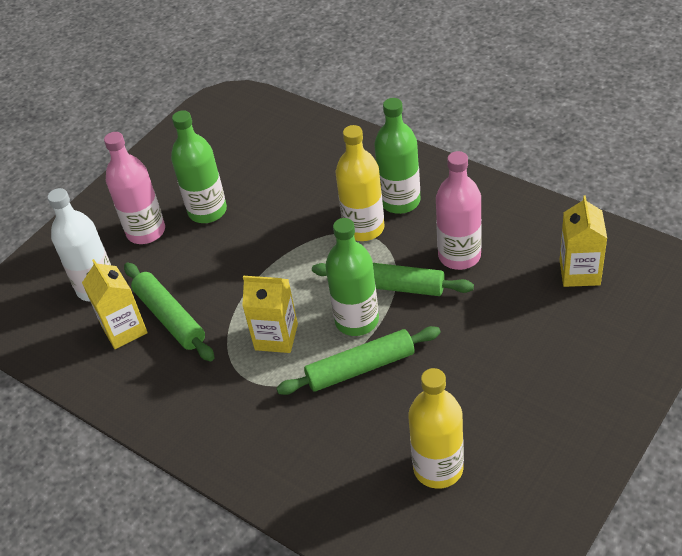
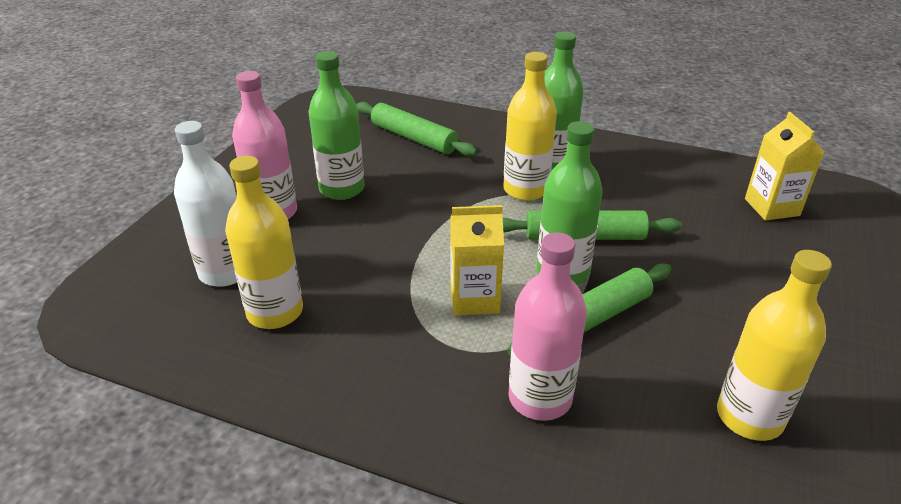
camera: 20 degrees left, 10 degrees down
(124, 329) = (275, 312): yellow carton -> yellow bottle
(170, 317) = (331, 293): green rolling pin -> green rolling pin (413, 138)
(459, 256) = (641, 204): pink bottle -> pink bottle (540, 398)

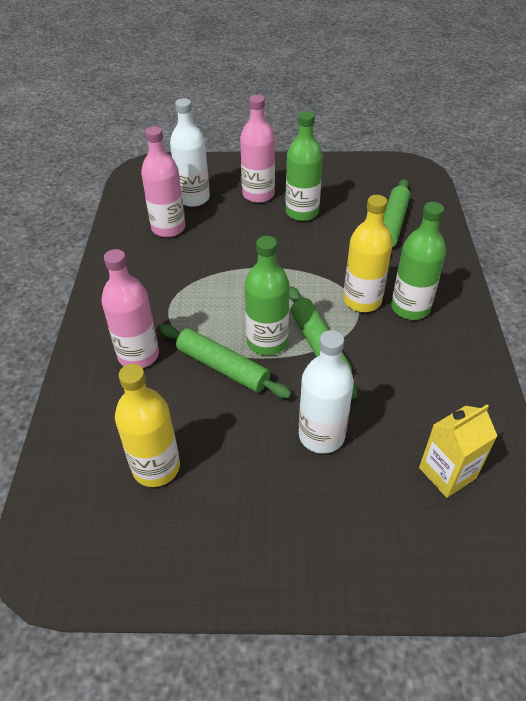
camera: 70 degrees right, 10 degrees up
(275, 312) = (168, 228): yellow bottle -> pink bottle
(474, 299) = (217, 304): yellow carton -> none
(716, 268) = (321, 435): none -> white bottle

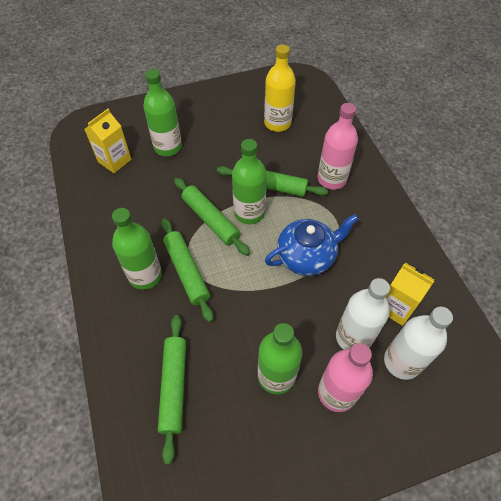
camera: 160 degrees right, 10 degrees up
(168, 228) = (396, 307): pink bottle -> yellow carton
(225, 283) = (306, 256): none -> blue teapot
(321, 435) = (192, 161): white bottle -> white bottle (353, 337)
(354, 474) = (168, 147): none -> green bottle
(362, 300) = (187, 272): yellow bottle -> green rolling pin

